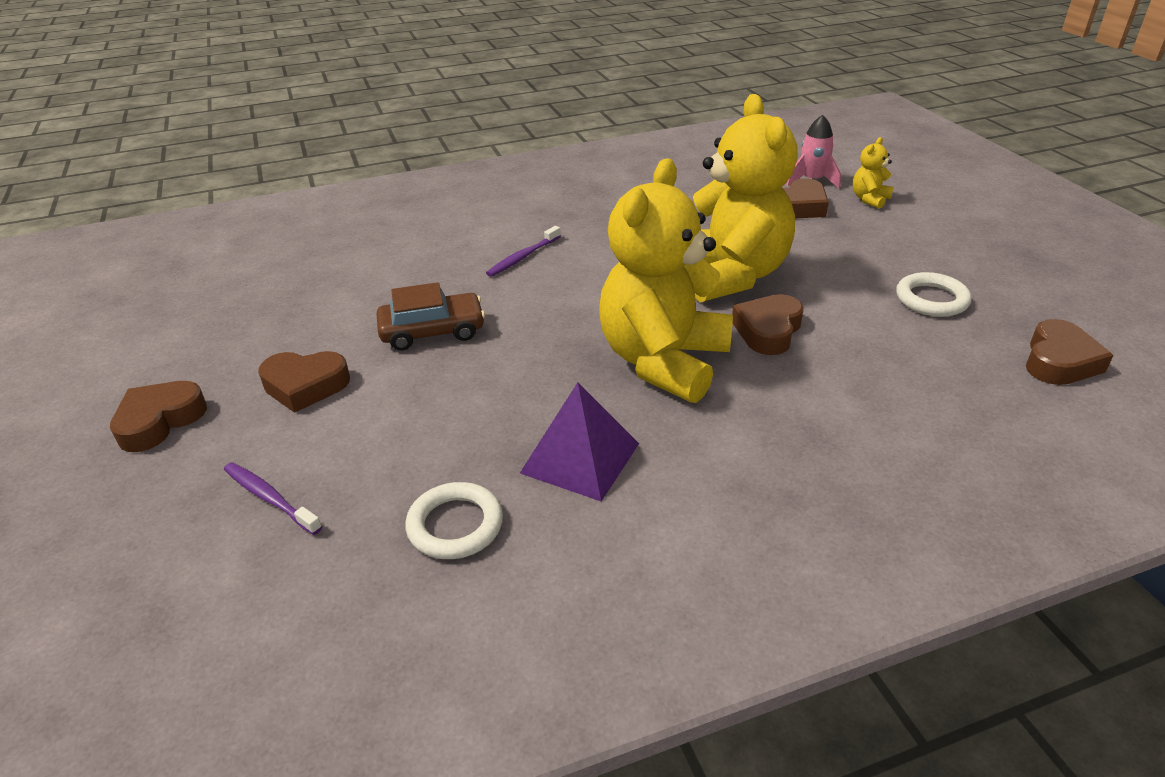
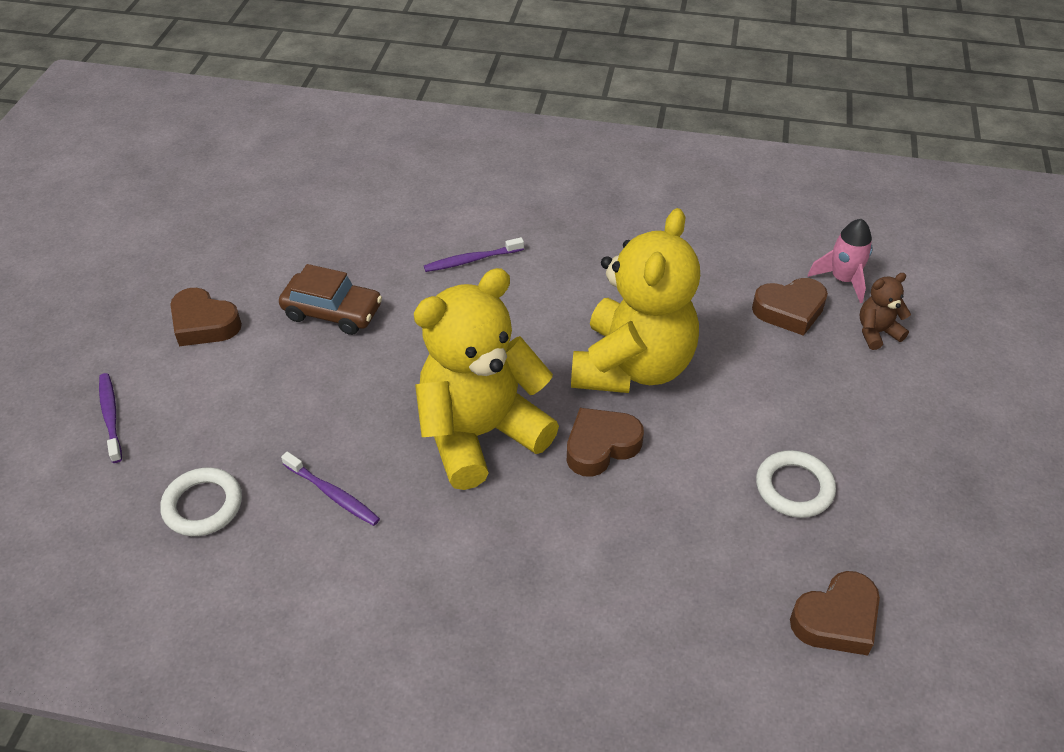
camera: 30 degrees right, 10 degrees up
(159, 421) = (93, 310): brown heart -> none
(580, 458) = (333, 494): purple pyramid -> purple toothbrush
(869, 199) = (877, 332): yellow teddy bear -> brown teddy bear

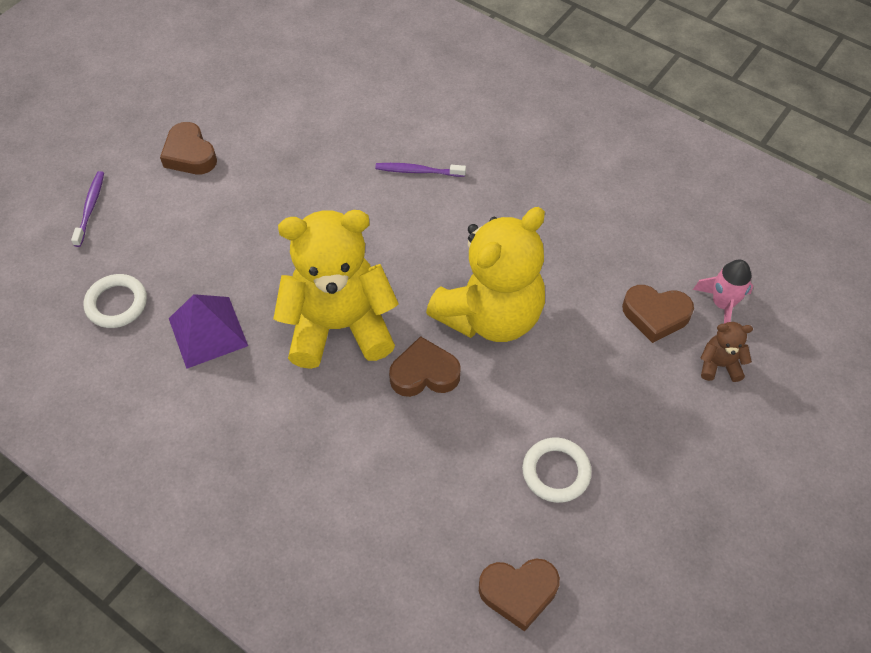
camera: 25 degrees right, 10 degrees up
(332, 312) = (287, 179): brown car -> none
(333, 494) = (208, 332): purple toothbrush -> purple pyramid

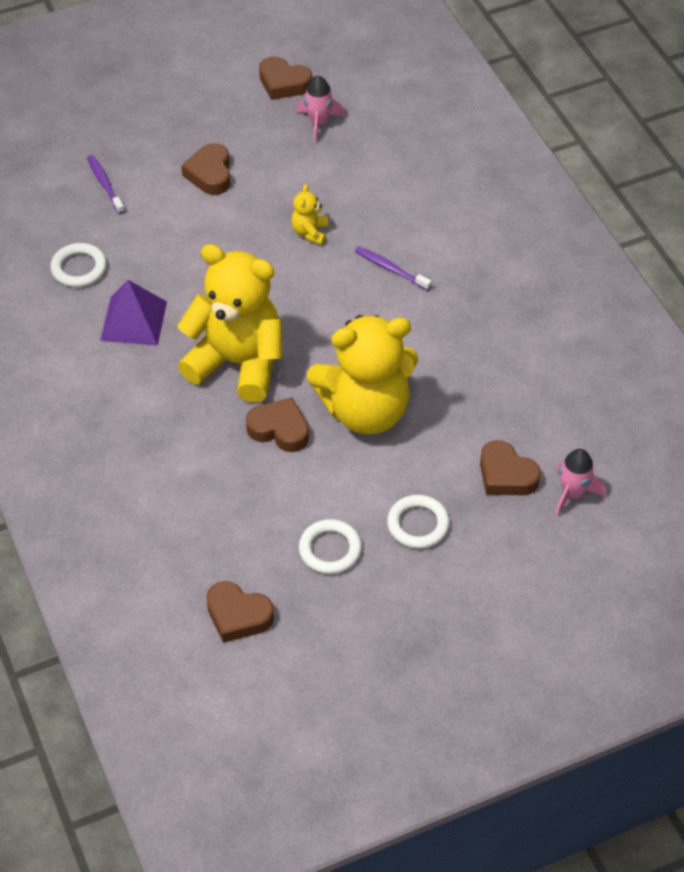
camera: 30 degrees right, 5 degrees down
(90, 208) = (105, 184): purple toothbrush -> purple toothbrush turned 60 degrees counterclockwise
(204, 44) = (283, 83): none -> brown heart
(261, 67) = (319, 123): none -> pink rocket
(322, 169) = (310, 232): none -> yellow teddy bear
(616, 403) = (418, 524): none -> white ring
(719, 365) = (530, 538): brown teddy bear -> none

